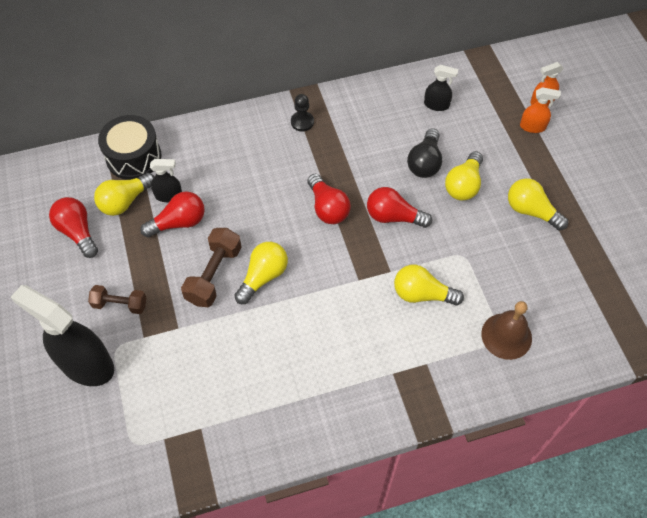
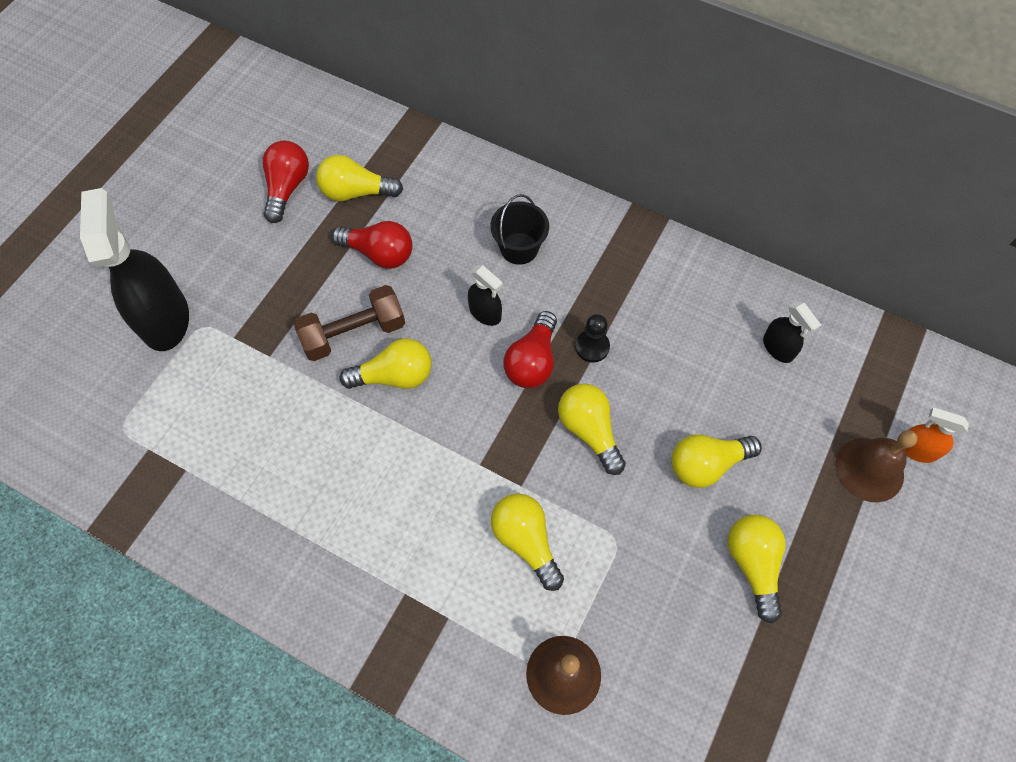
camera: 45 degrees right, 5 degrees up
(120, 304) = (248, 288): brown dumbbell -> none
(133, 157) = (409, 154): black drum -> none
(169, 195) = (399, 219): black spray bottle -> black spray bottle (485, 313)
(255, 158) = (519, 248): none -> black bucket
(302, 122) = (607, 248): black pawn -> black pawn (592, 347)
(393, 217) = (589, 431): red light bulb -> yellow light bulb
(425, 162) = (690, 401): black light bulb -> none
(532, 127) = (869, 469): orange spray bottle -> brown bell

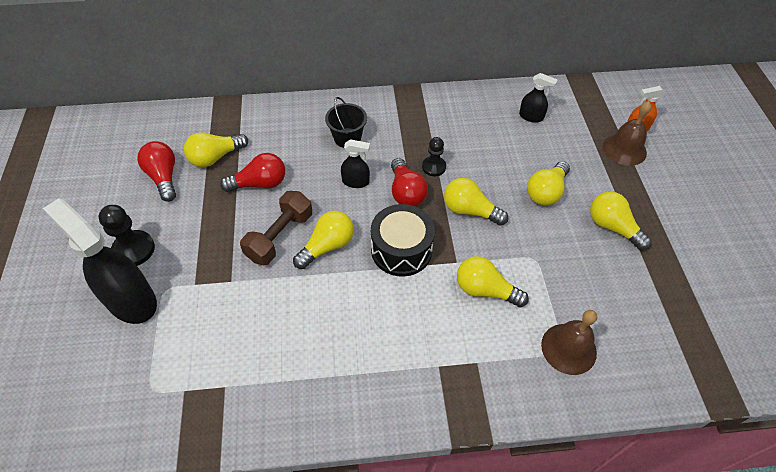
camera: 35 degrees left, 10 degrees down
(203, 260) = (134, 249): none -> black pawn
(470, 431) = (401, 250): none -> black drum

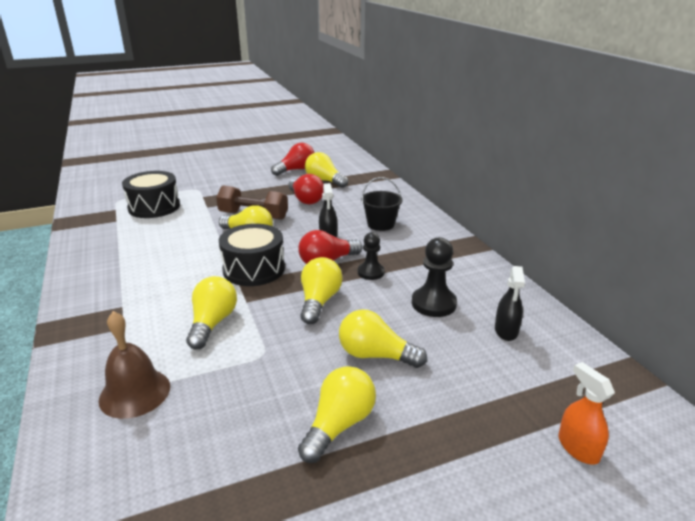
camera: 75 degrees right, 25 degrees down
(131, 300) = (187, 181): black spray bottle -> none
(134, 249) = (228, 174): black pawn -> black pawn (433, 303)
(202, 341) = (154, 207): none -> black drum
(624, 149) = (513, 433): brown bell -> none

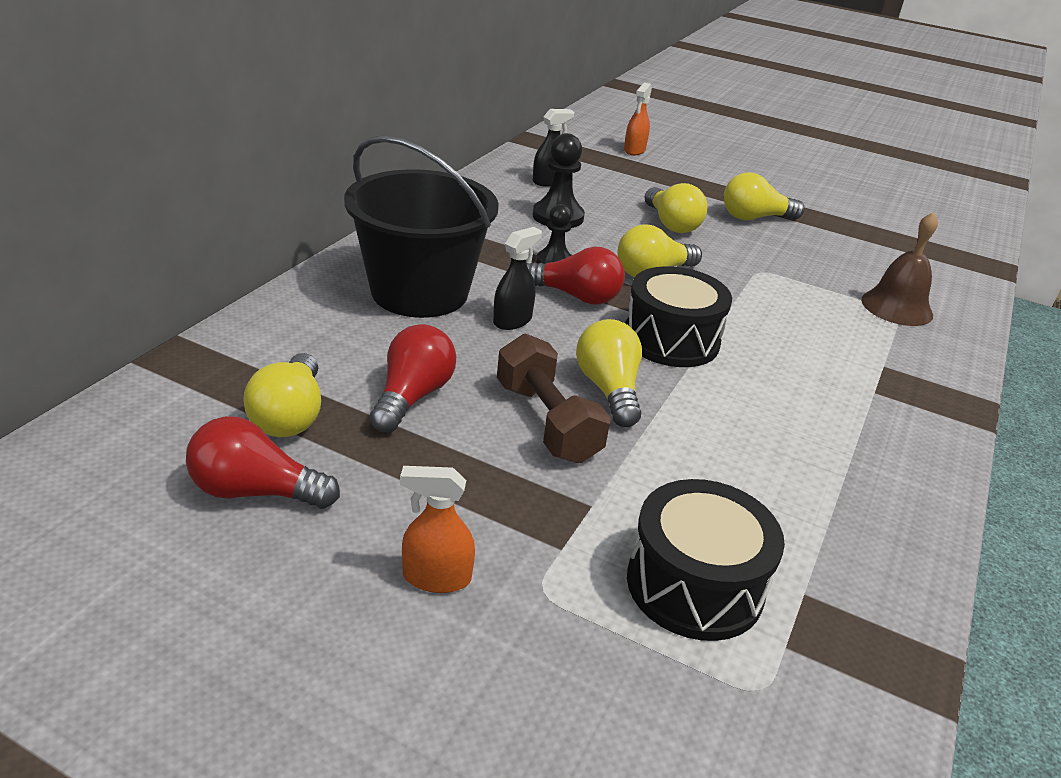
camera: 135 degrees left, 5 degrees up
(212, 323) = (782, 316): yellow light bulb -> none
(226, 179) = (436, 577): none -> orange spray bottle
(380, 224) = (419, 292): black bucket -> black bucket, size x2.02

